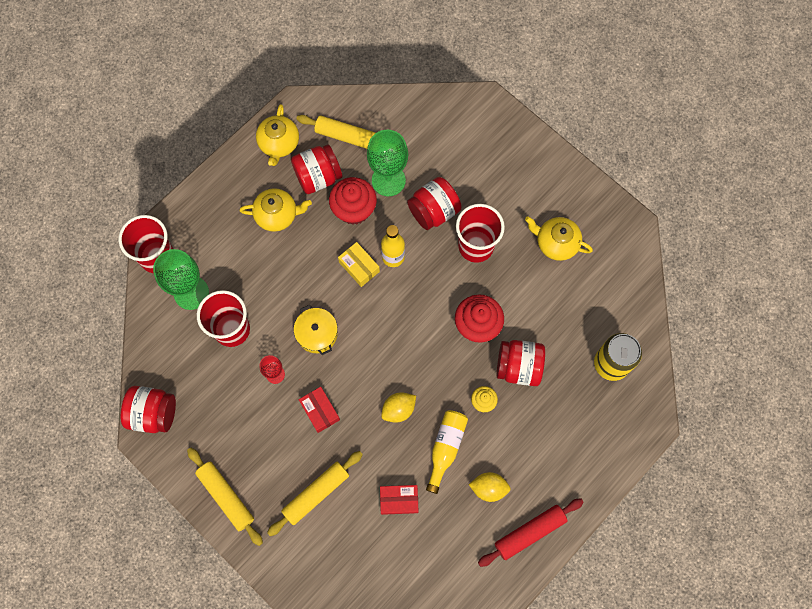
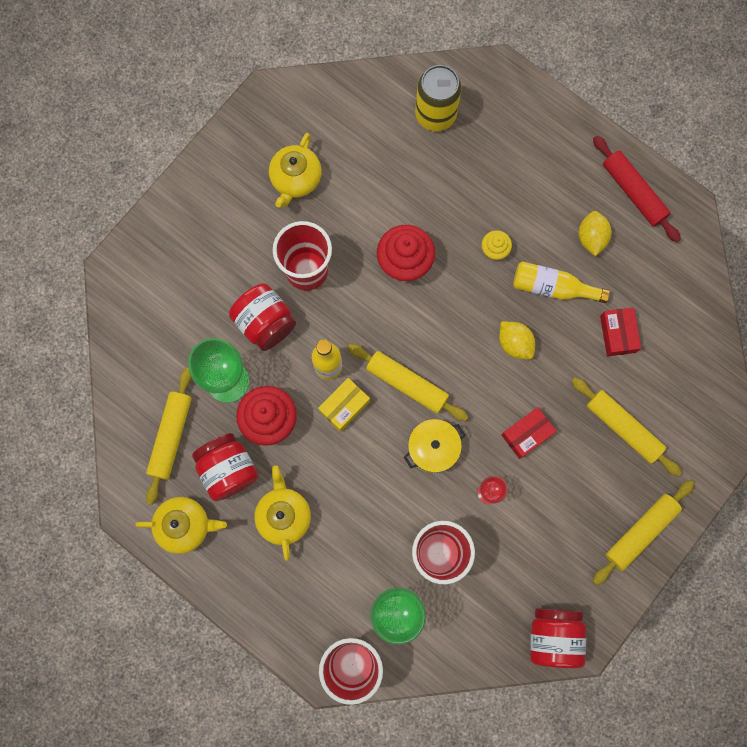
camera: 95 degrees left, 5 degrees up
(372, 317) = (407, 384): none -> yellow rolling pin
(518, 367) = (450, 214): red jar -> none

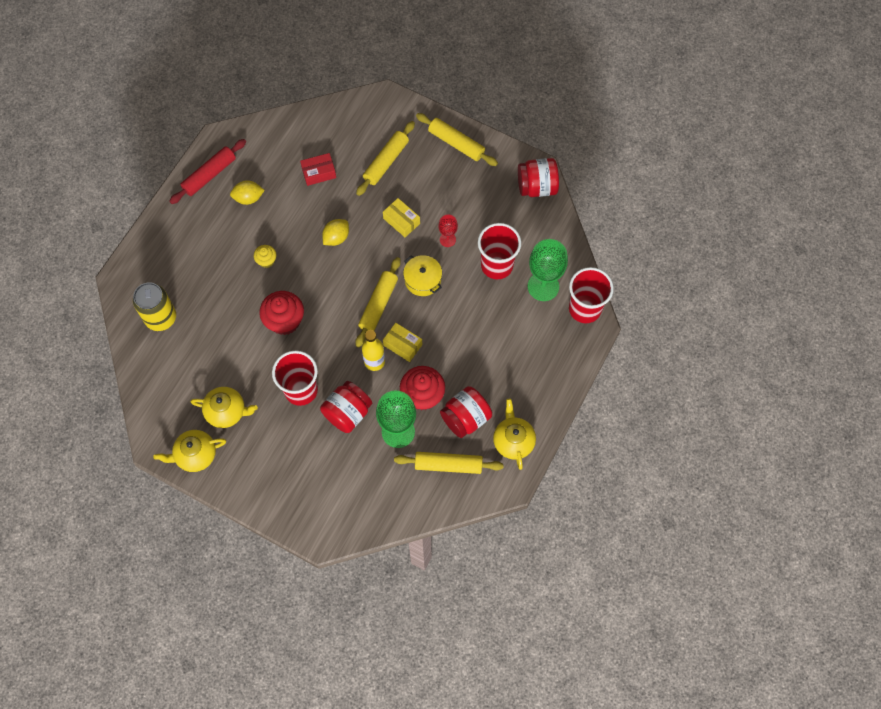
camera: 100 degrees left, 10 degrees down
(283, 515) = (491, 372): yellow teapot -> yellow teapot (195, 455)
(527, 434) = (401, 221): red box -> yellow box
(552, 287) = (290, 218): yellow bottle -> none

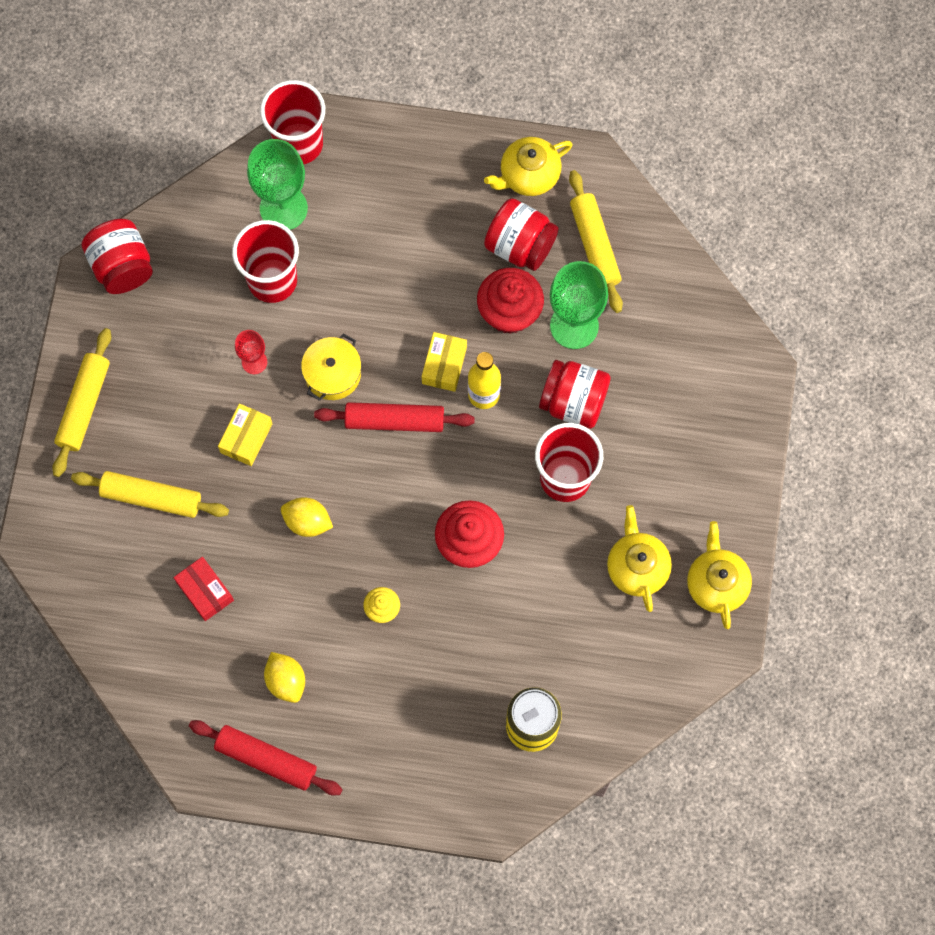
camera: 110 degrees left, 5 degrees up
(195, 455) = (716, 583): yellow teapot -> yellow teapot turned 150 degrees counterclockwise
(378, 305) = (394, 421): yellow rolling pin -> red rolling pin

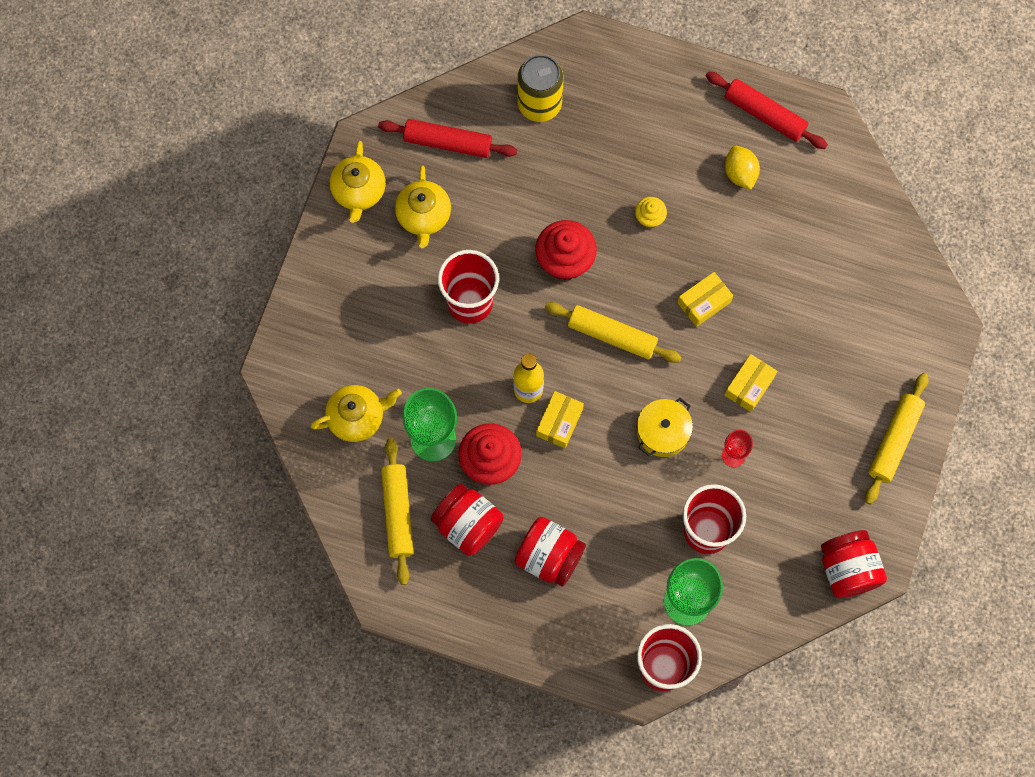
camera: 170 degrees left, 0 degrees up
(151, 497) = (840, 347): yellow rolling pin -> yellow rolling pin (612, 336)
(205, 591) = (801, 258): red box -> none
(307, 522) = (704, 302): yellow lemon -> yellow box
(394, 421) = (613, 379): red rolling pin -> red rolling pin (448, 142)
(528, 175) = (446, 594): yellow teapot -> yellow teapot (357, 417)
(573, 402) = (448, 369): red jar -> red jar (549, 557)

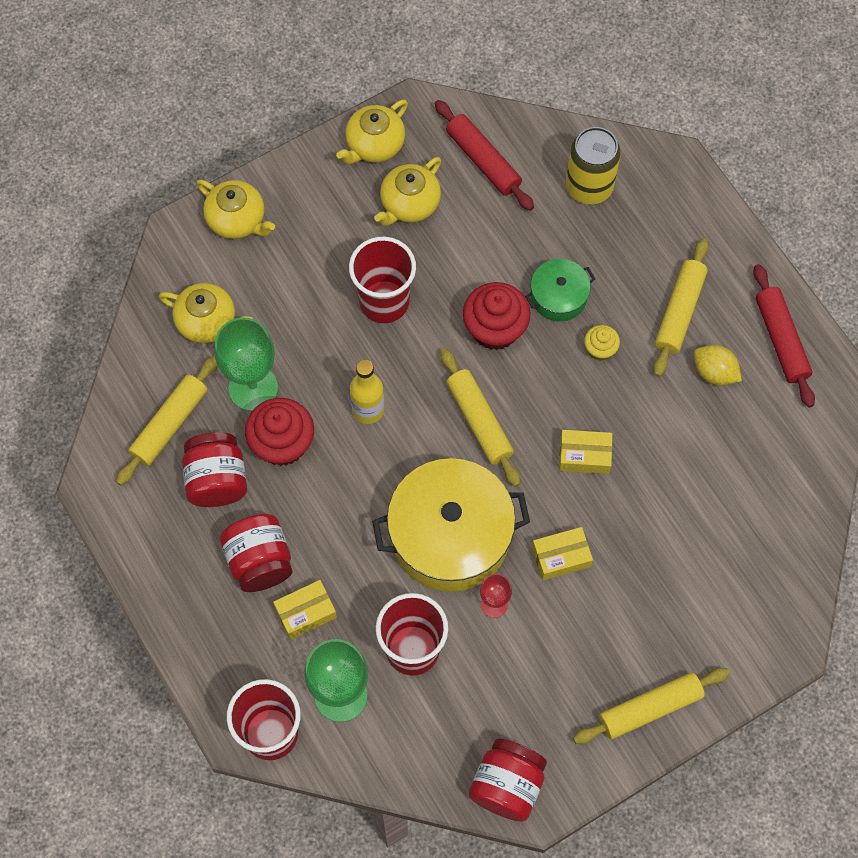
camera: 40 degrees right, 5 degrees down
(309, 325) = (237, 220): none -> yellow teapot
(559, 422) = (369, 457): yellow box -> yellow box (306, 613)
(588, 202) = (558, 297): none -> green pot
(663, 432) = (450, 535): yellow pot -> yellow pot, size x2.01
(680, 148) = (679, 312): none -> yellow rolling pin
(740, 173) = (714, 372): yellow lemon -> yellow lemon turned 75 degrees counterclockwise

